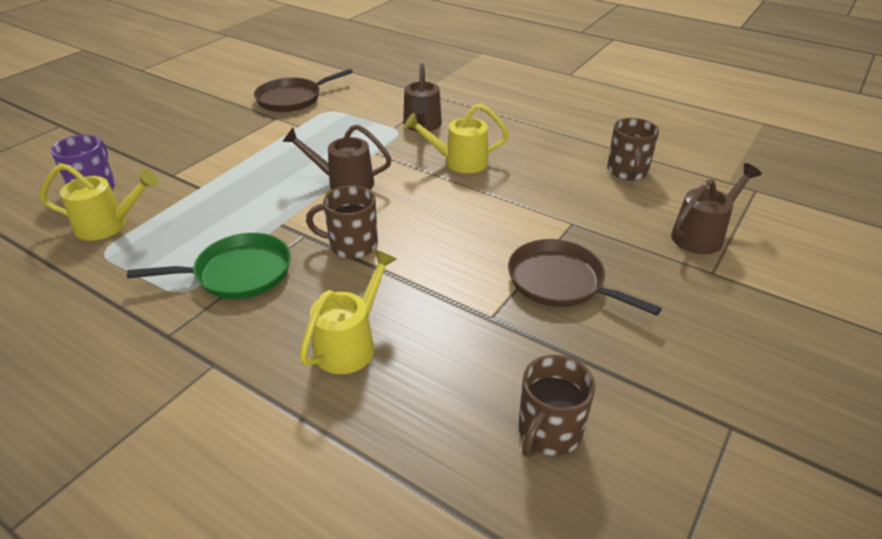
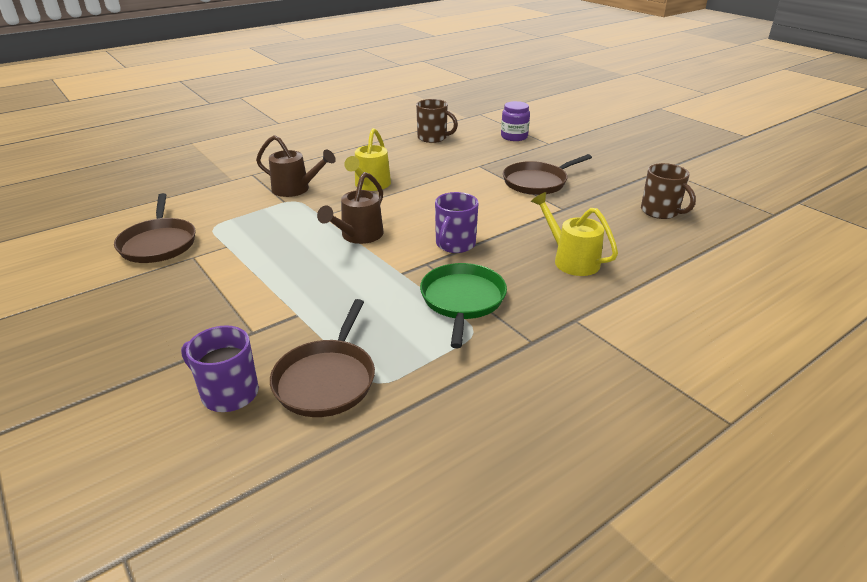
camera: 70 degrees left, 5 degrees down
(109, 225) = (327, 379): yellow watering can -> brown pan
(352, 245) = (455, 244): brown mug -> purple mug
(702, 235) = (514, 137): brown watering can -> purple jar

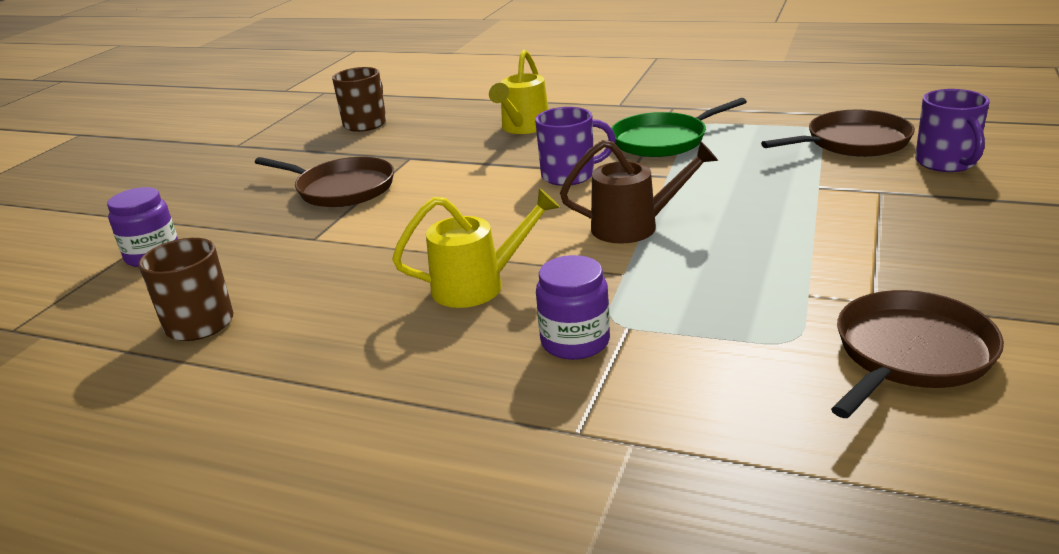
camera: 120 degrees left, 5 degrees down
(296, 189) = (575, 342): brown watering can -> purple jar

